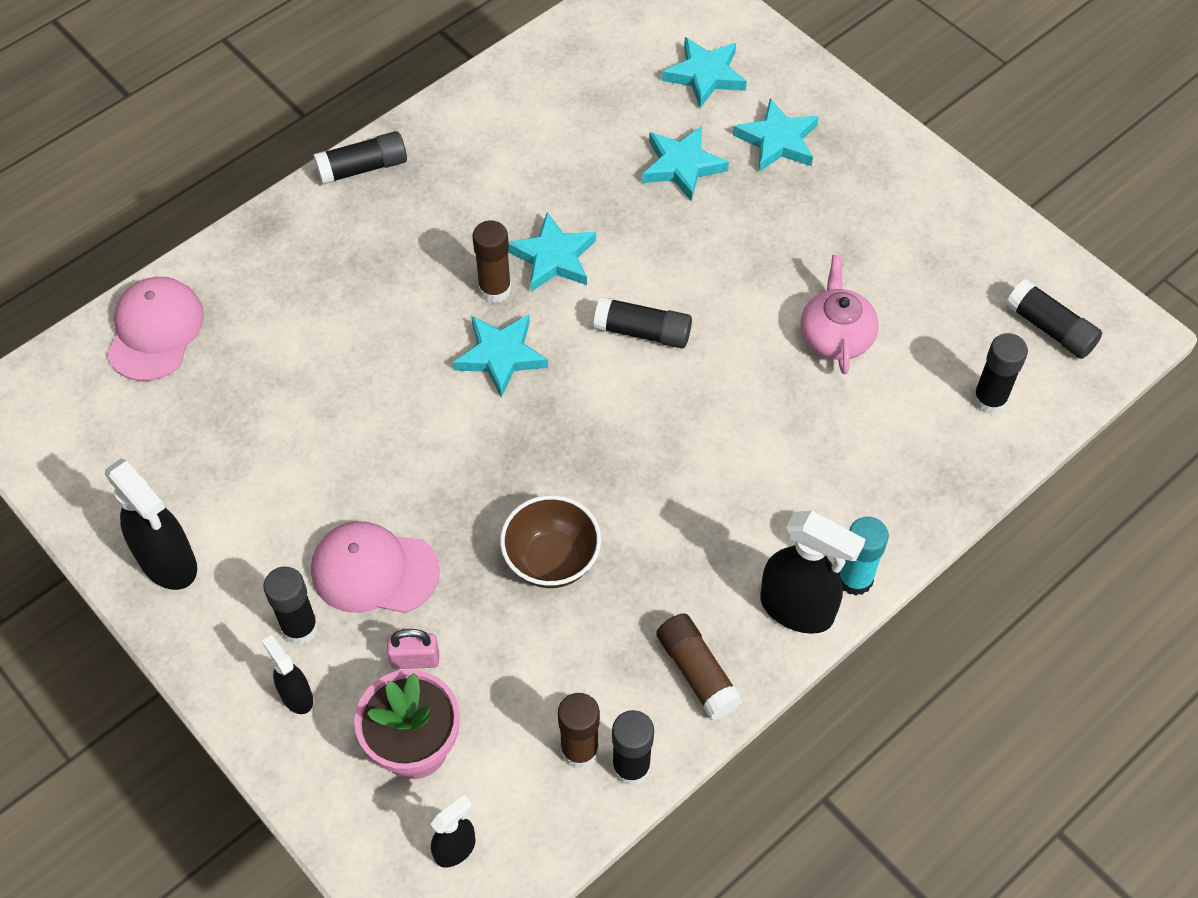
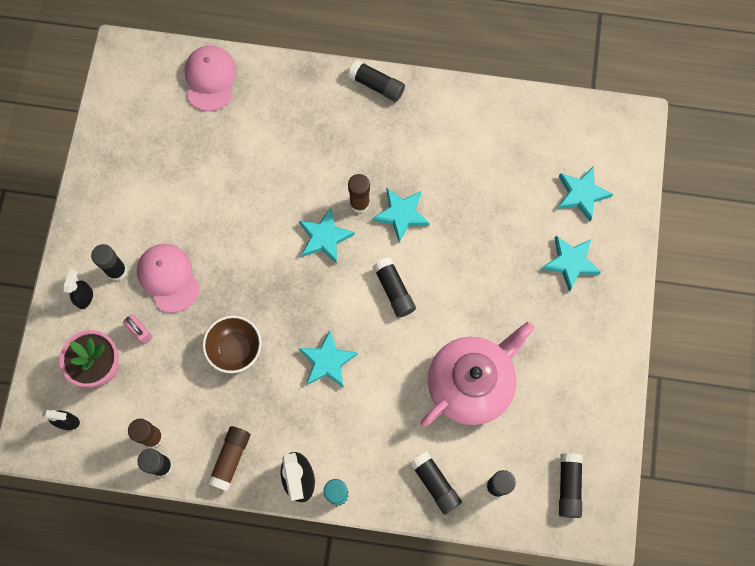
camera: 50 degrees right, 15 degrees up
(155, 331) = (210, 79): pink cap -> pink cap turned 60 degrees counterclockwise
(168, 563) = (103, 190): black spray bottle -> none
(682, 166) = (511, 229): turquoise star -> turquoise star (327, 361)
(836, 335) = (471, 383): pink teapot -> pink teapot, size x1.77
(932, 461) = (435, 484): none -> black glue stick

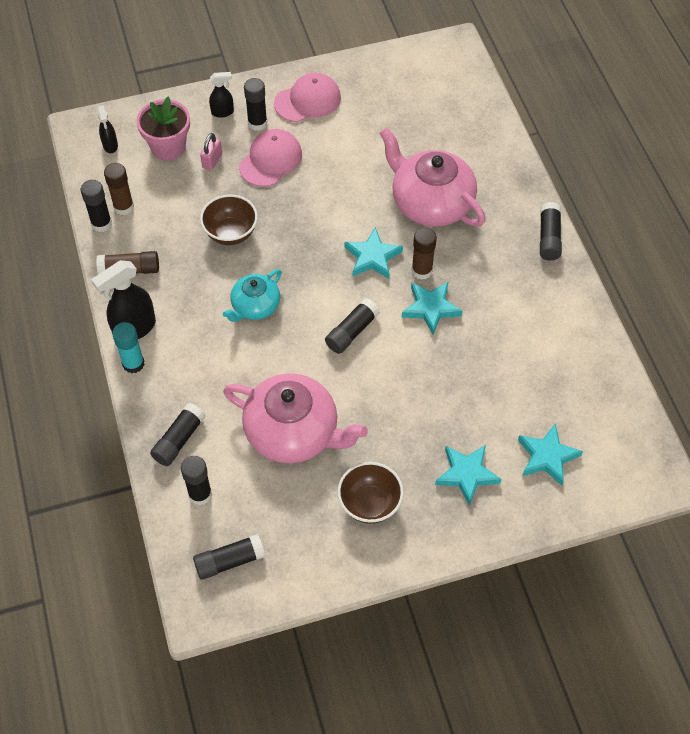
camera: 65 degrees right, 15 degrees down
(210, 79) = (472, 114): pink cap -> pink cap (308, 100)
(291, 161) = (431, 203): none -> pink teapot
(327, 361) = (255, 306): turquoise star -> turquoise teapot
(564, 350) = (369, 504): none -> brown bowl

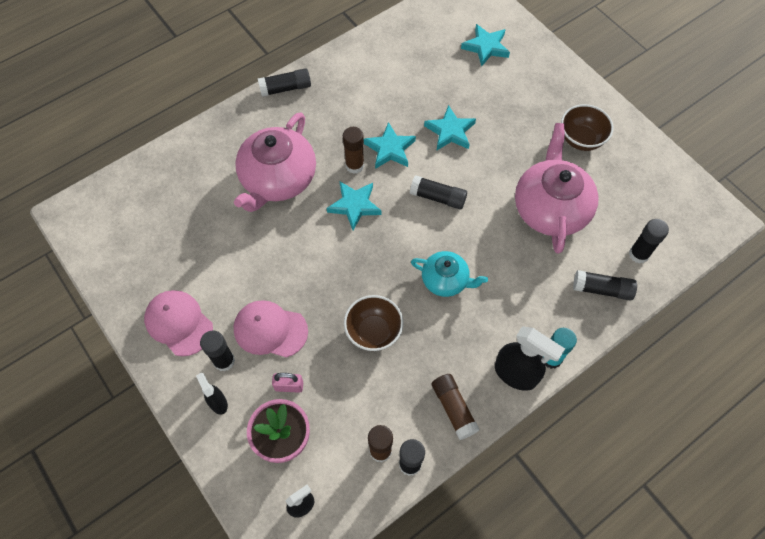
camera: 110 degrees left, 5 degrees up
(229, 561) = (677, 213): black glue stick -> none
(467, 474) = (525, 88): turquoise star -> turquoise star (450, 131)

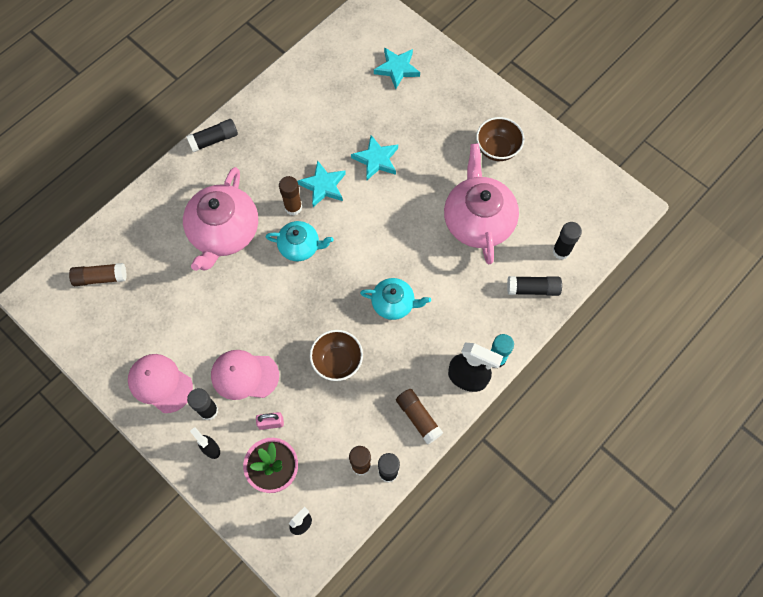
camera: 10 degrees left, 5 degrees up
(141, 205) = (100, 278): none -> brown glue stick
(354, 206) = (300, 246): turquoise star -> turquoise teapot
(438, 197) = (375, 226): black glue stick -> none

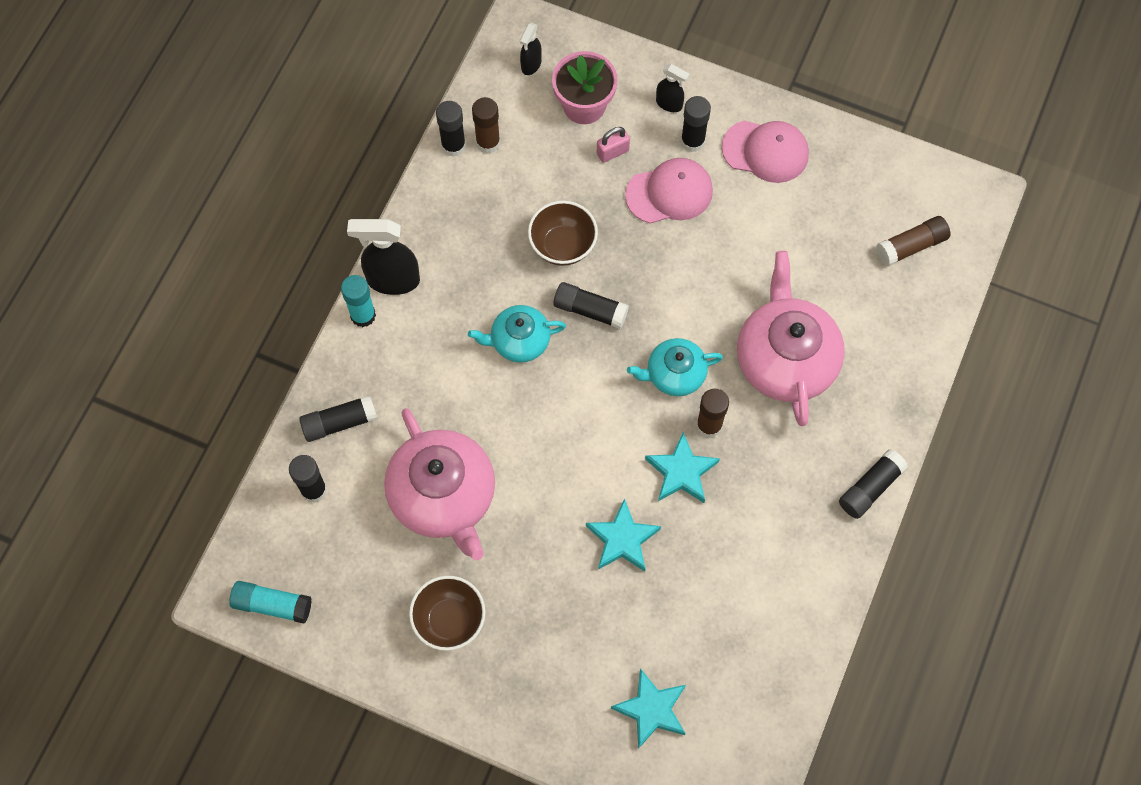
camera: 160 degrees right, 0 degrees up
(337, 308) = (590, 310): none -> black glue stick
(418, 417) = (439, 215): brown glue stick -> none
(604, 192) = (272, 605): none -> turquoise glue stick

